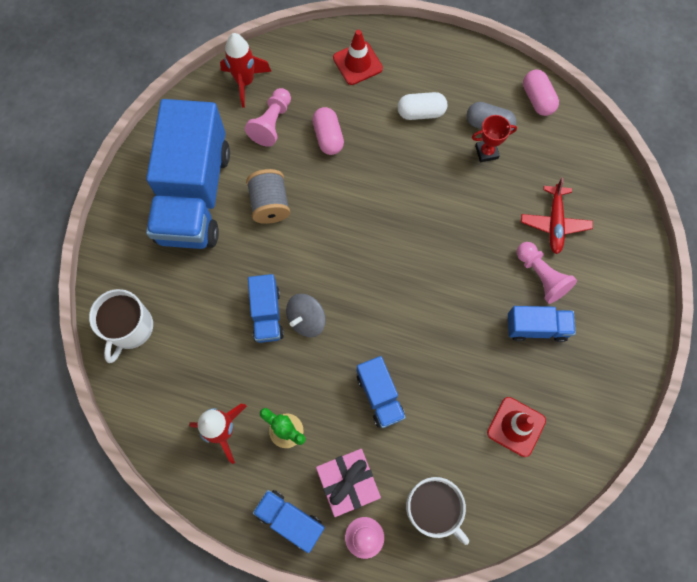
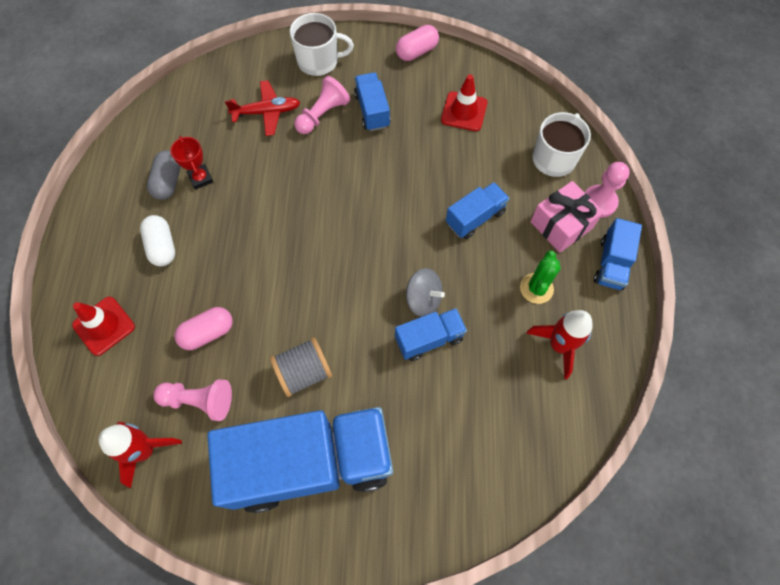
camera: 105 degrees left, 5 degrees down
(130, 328) = (490, 481): white mug -> white mug (319, 61)
(537, 99) = (132, 145): pink capsule -> pink capsule (416, 52)

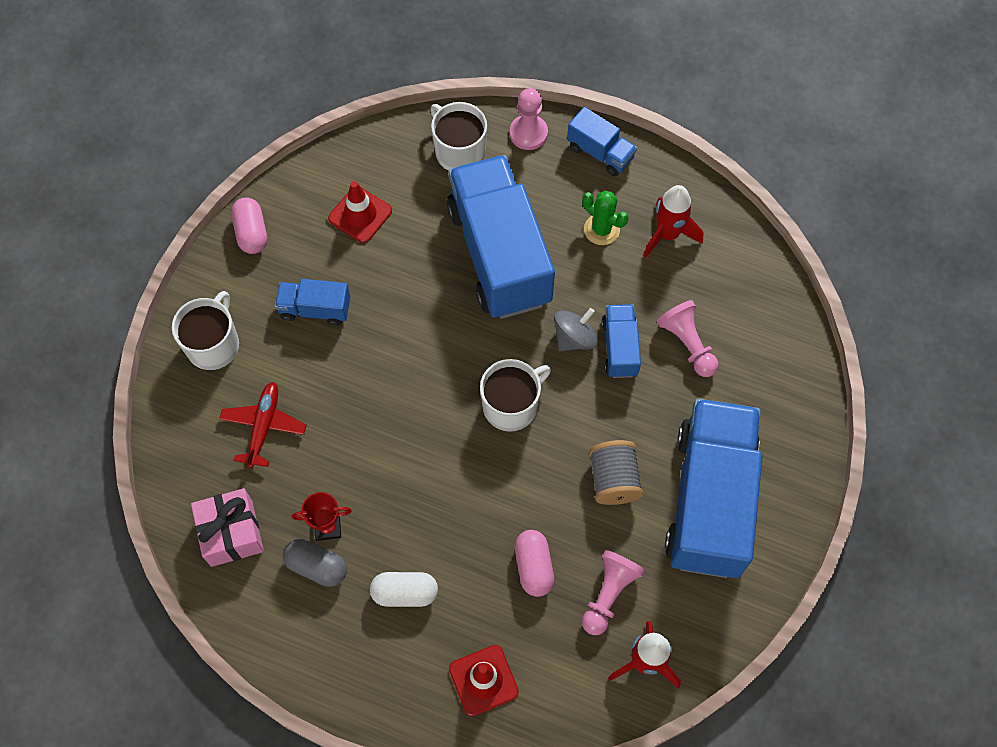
camera: 70 degrees left, 0 degrees up
(322, 114) = (296, 364): pink pawn -> pink pawn (687, 344)
(343, 270) = (511, 405): none -> white mug
(475, 218) = (499, 254): blue truck -> blue truck, size x2.21
(561, 225) = (540, 178): pink gift -> pink gift (231, 533)

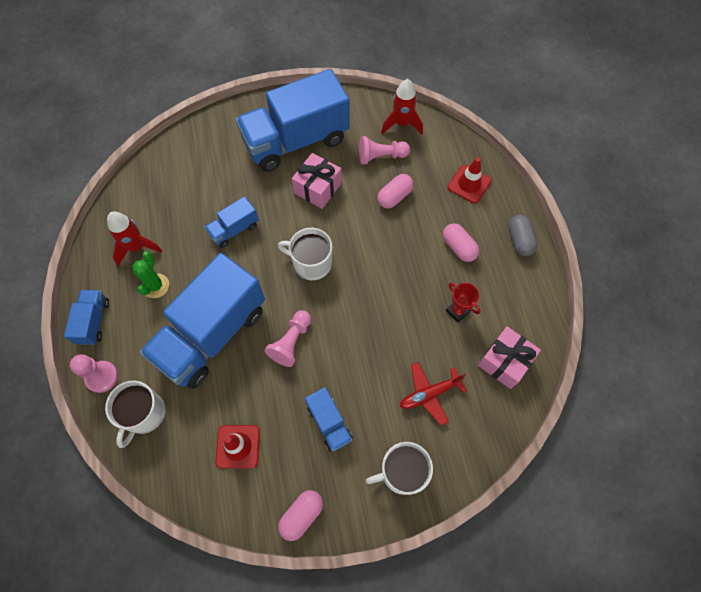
camera: 125 degrees left, 0 degrees up
(316, 566) = (483, 301): grey capsule -> grey capsule (519, 240)
(405, 593) = (458, 247): white capsule -> pink capsule
(574, 338) = (244, 256): grey spinning top -> none
(613, 479) = (317, 188): grey spool -> pink gift
(687, 344) = (208, 198): pink pawn -> pink pawn (291, 342)

